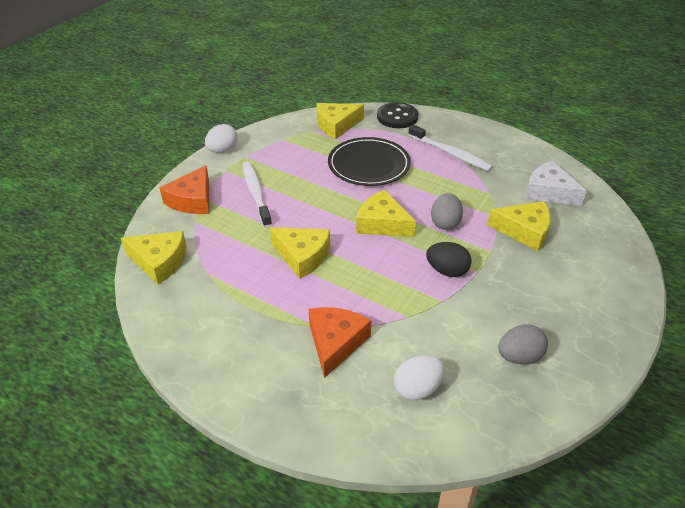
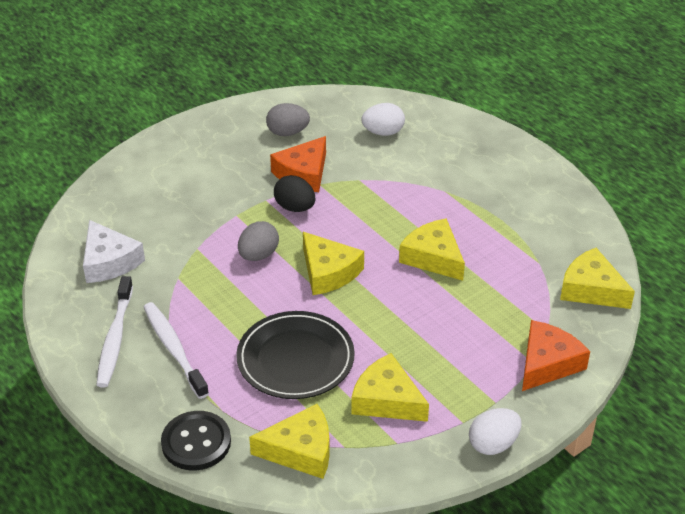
camera: 160 degrees left, 0 degrees up
(256, 193) = (462, 352): white toothbrush -> white toothbrush (115, 338)
(335, 343) = (433, 176): orange cheese -> orange cheese (303, 173)
(524, 231) = (182, 226): yellow cheese -> yellow cheese (386, 400)

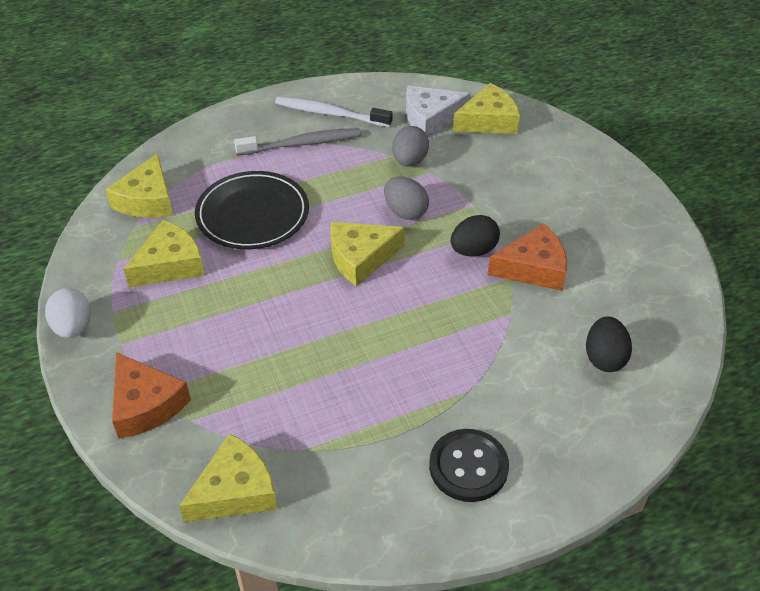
camera: 105 degrees right, 5 degrees up
(174, 349) = (302, 144): white toothbrush -> grey toothbrush
(196, 442) = (192, 144): black button -> black button (468, 467)
(287, 132) = (616, 268): grey egg -> grey egg (409, 161)
(303, 173) = (533, 268): orange cheese -> orange cheese turned 120 degrees clockwise
(383, 132) = (604, 358): white egg -> black egg
(433, 257) = (351, 349): yellow cheese -> yellow cheese (488, 121)

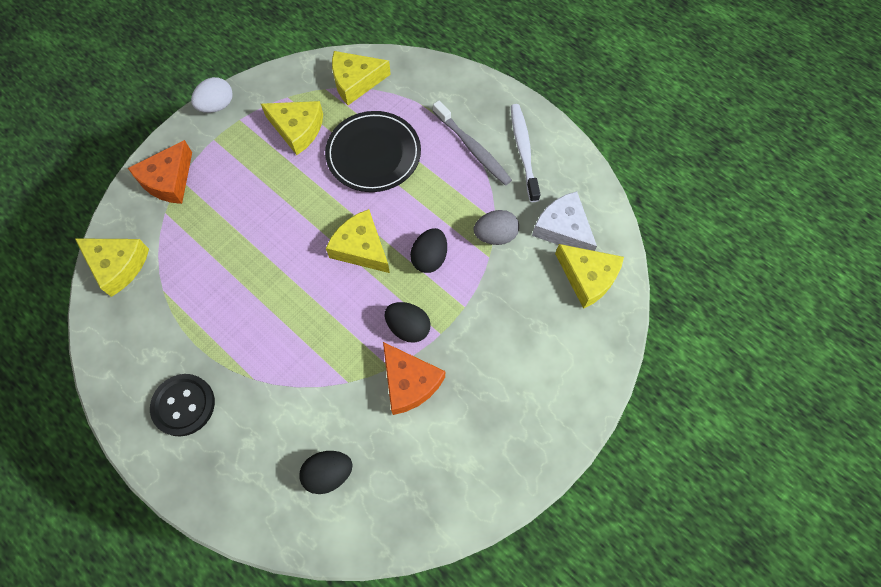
camera: 65 degrees right, 20 degrees up
(405, 212) = (429, 258): grey egg -> black egg

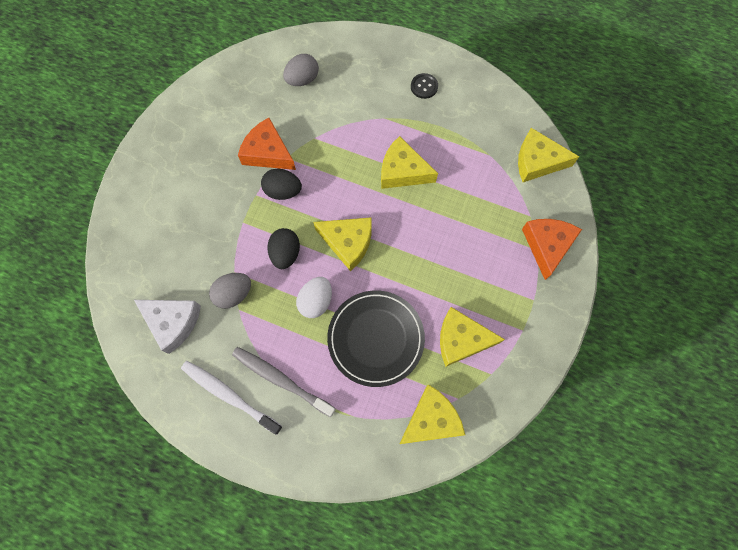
camera: 160 degrees right, 5 degrees up
(183, 405) = (424, 86): black button -> black button, size x0.60
(217, 106) = (553, 338): white egg -> white egg (316, 301)
(328, 473) = (302, 79): black egg -> grey egg
(523, 151) = (229, 395): white toothbrush -> white toothbrush turned 150 degrees clockwise
(587, 277) = (142, 283): yellow cheese -> yellow cheese (402, 171)

